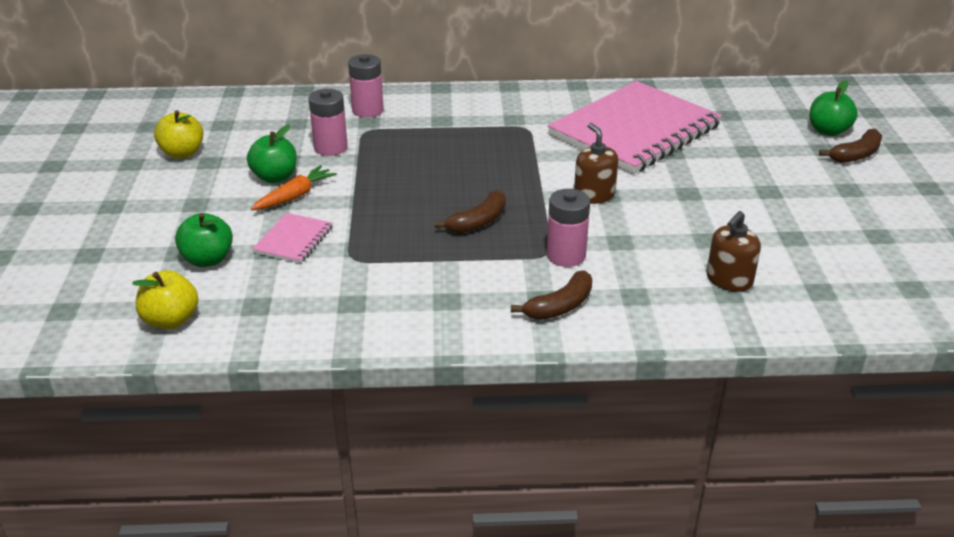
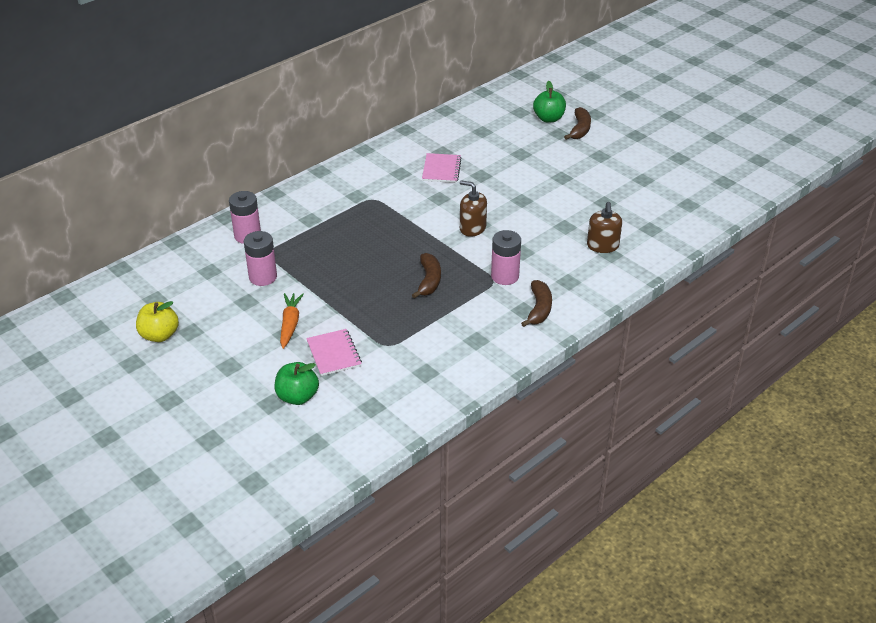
camera: 40 degrees left, 5 degrees up
(171, 320) = (333, 445): yellow apple -> none
(275, 177) = (256, 318): green apple -> none
(634, 130) = (441, 169): pink notebook -> pink notebook, size x0.41

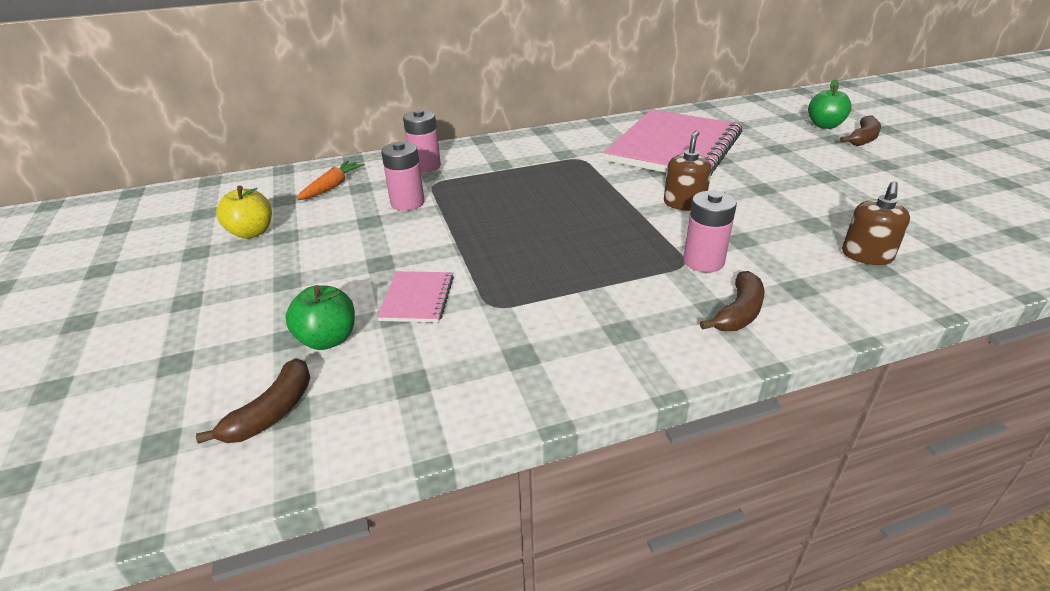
camera: 25 degrees right, 5 degrees down
(290, 324) = (395, 253): orange carrot -> orange carrot (332, 187)
(429, 281) = (596, 245): brown banana -> brown banana (272, 412)
(441, 169) = (674, 147): pink notebook -> pink notebook, size x2.42
(472, 228) = (684, 203): brown soap dispenser -> brown soap dispenser turned 60 degrees clockwise

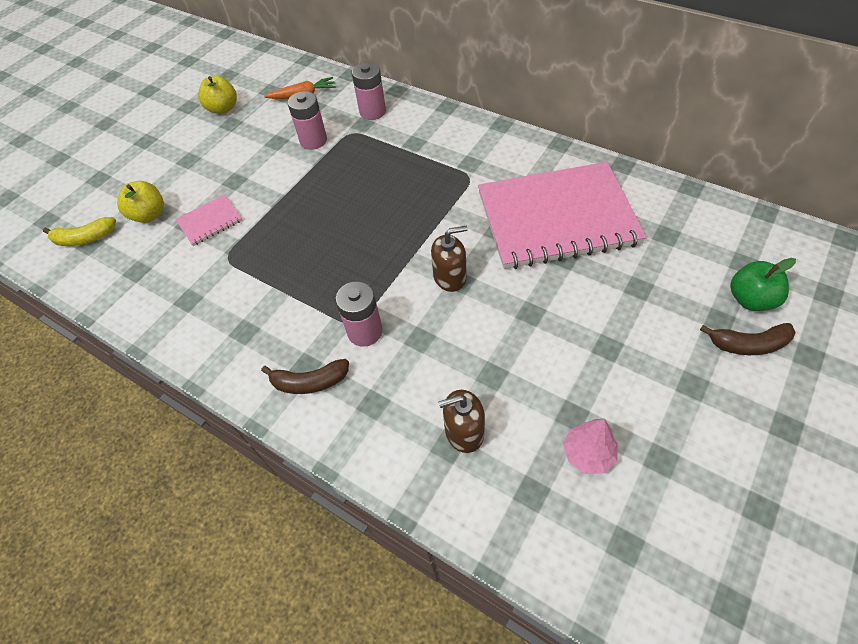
camera: 55 degrees right, 20 degrees up
(272, 412) = (85, 238): brown banana -> yellow banana
(328, 339) = (149, 215): green apple -> yellow apple
(924, 216) = (588, 454): none -> pink tree

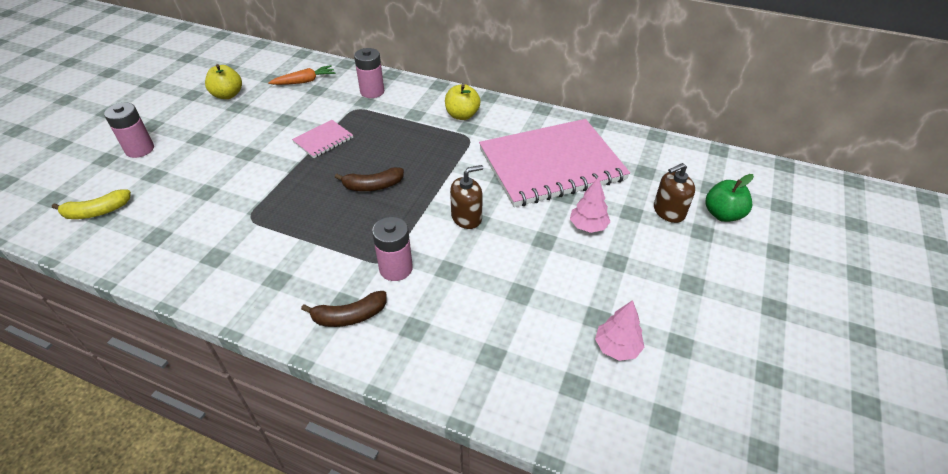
camera: 15 degrees left, 10 degrees down
(149, 215) = (164, 187): yellow apple -> yellow apple (462, 115)
(210, 221) = (228, 188): pink notebook -> pink notebook (323, 140)
(313, 141) = (320, 117): pink battery -> pink battery (140, 149)
(464, 431) = (503, 342): brown soap dispenser -> brown soap dispenser (668, 211)
(584, 300) = (588, 226): none -> pink tree
(748, 344) = (729, 248): brown banana -> brown banana (373, 186)

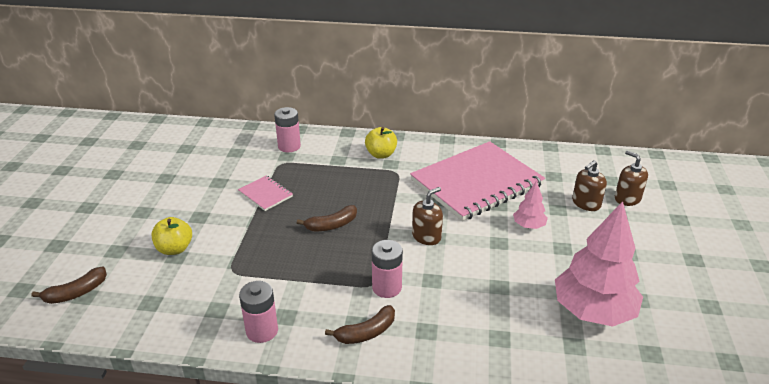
camera: 15 degrees left, 10 degrees down
(97, 212) = (76, 293): yellow banana -> brown banana
(140, 149) = (88, 231): pink battery -> pink battery (262, 331)
(228, 95) = (150, 169): yellow apple -> yellow apple (175, 249)
(305, 81) = (220, 146): orange carrot -> none
(323, 140) = (265, 194): pink notebook -> pink notebook turned 75 degrees counterclockwise
(617, 347) = (593, 311): pink tree -> pink tree, size x2.14
(722, 214) = (627, 198): green apple -> brown soap dispenser

